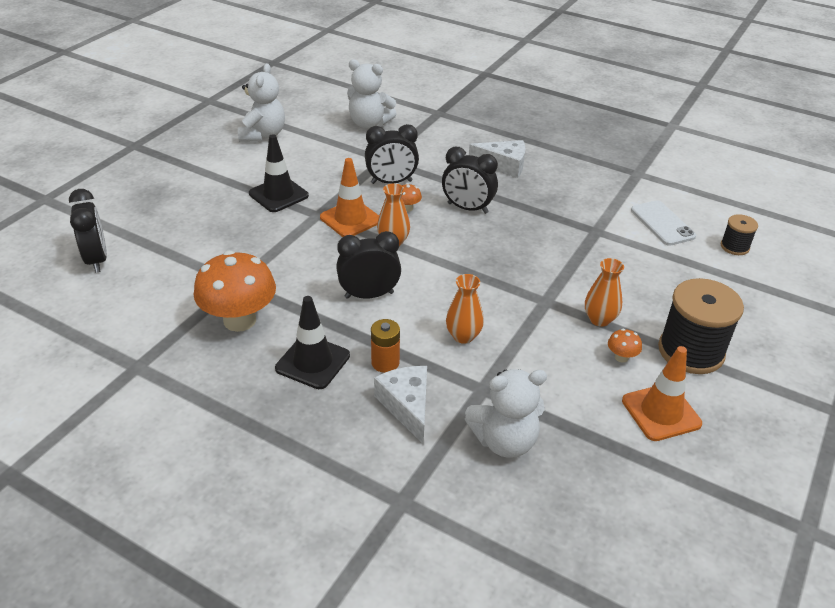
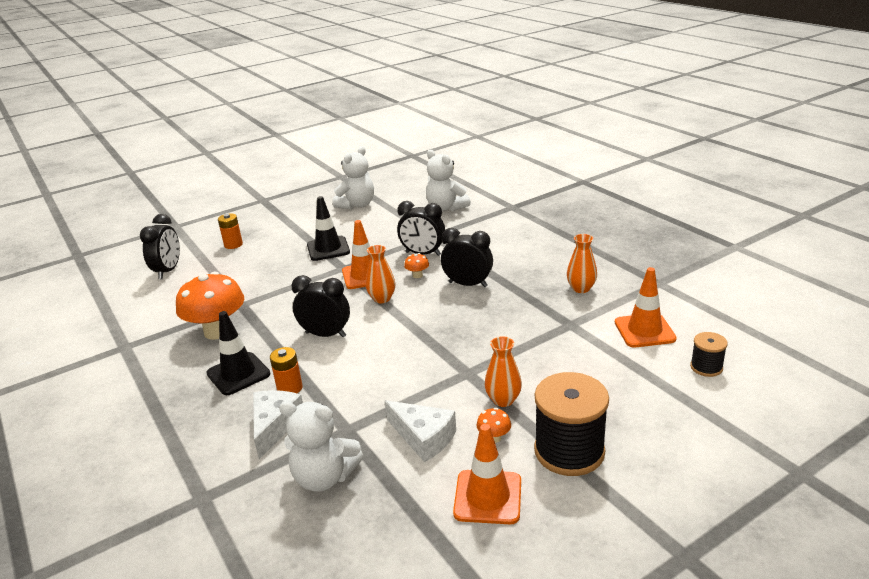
camera: 30 degrees right, 10 degrees down
(152, 210) = (233, 245): none -> orange battery
(463, 336) = (370, 384): orange vase -> orange vase (581, 288)
(467, 208) = (468, 284): black clock -> black clock turned 150 degrees clockwise
(503, 165) = (532, 256): white cheese -> white cheese (423, 437)
(662, 223) = (644, 331): white phone -> orange traffic cone

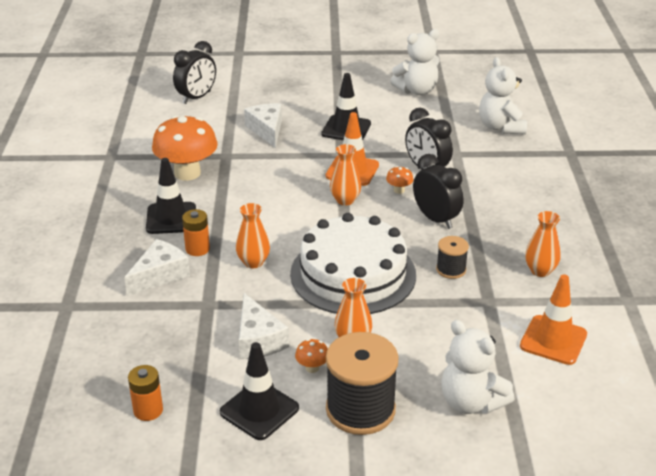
camera: 30 degrees right, 5 degrees up
(233, 245) = (269, 92): orange battery -> orange battery (148, 410)
(259, 273) = (267, 130): none -> white cheese
(324, 477) = (159, 333): white teddy bear -> white teddy bear (471, 402)
(325, 334) = (267, 214): black clock -> none
(353, 377) = (253, 262): none -> orange vase
(447, 349) = (353, 274): none -> white cake
(488, 497) = (259, 410): orange traffic cone -> black traffic cone
(706, 367) = (571, 402): black spool -> black spool (451, 269)

